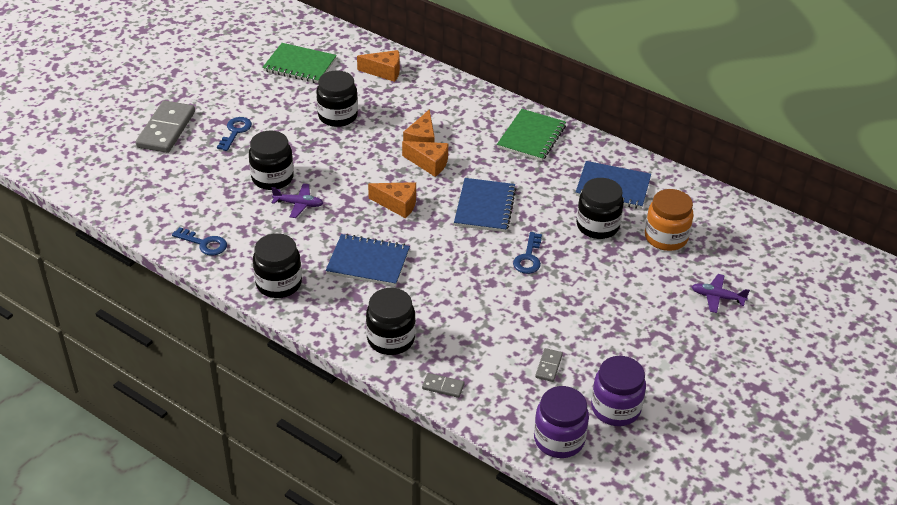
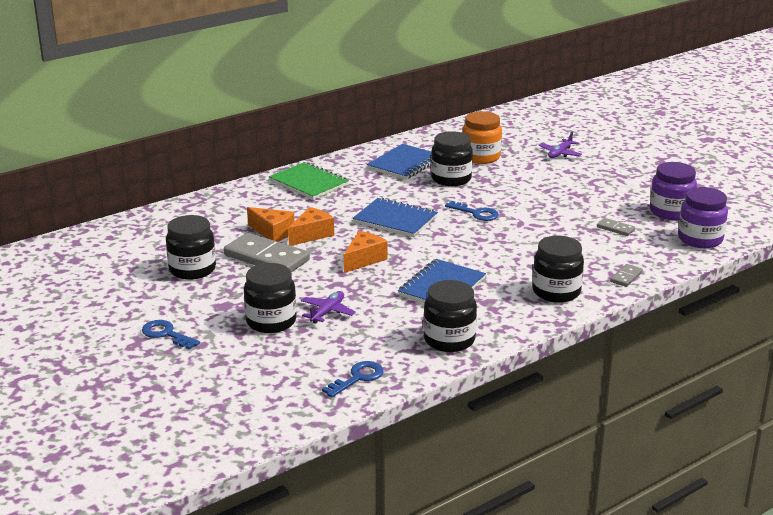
camera: 70 degrees left, 15 degrees down
(166, 129) = (120, 381): grey domino -> grey domino (267, 258)
(300, 65) = (75, 278): green notebook -> none
(384, 72) = (138, 234): orange cheese -> none

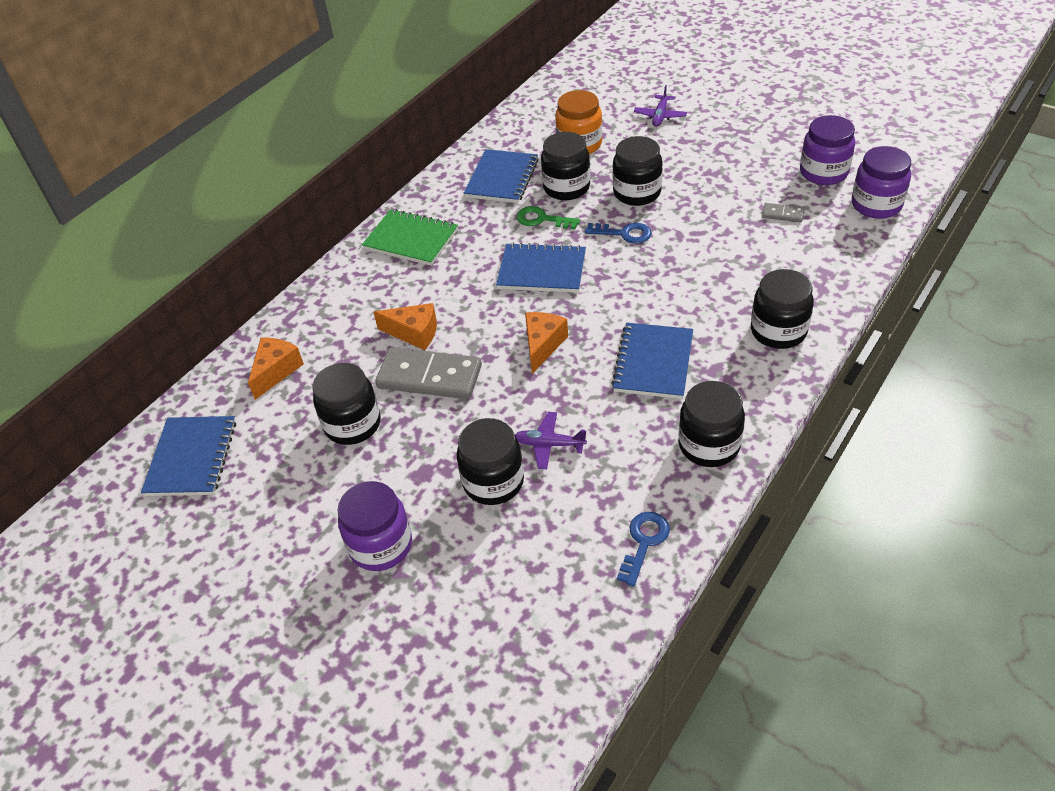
camera: 15 degrees left, 20 degrees up
(69, 261) = (191, 458): none -> blue notebook
(166, 334) = (381, 545): blue key -> purple jar
(312, 235) = (461, 323): orange cheese -> orange cheese (276, 371)
(327, 312) = (549, 444): purple plane -> purple plane turned 90 degrees counterclockwise
(417, 192) = (542, 219): none -> green key
(505, 193) = (637, 193): none -> black jar
(626, 277) = (836, 285): grey domino -> none

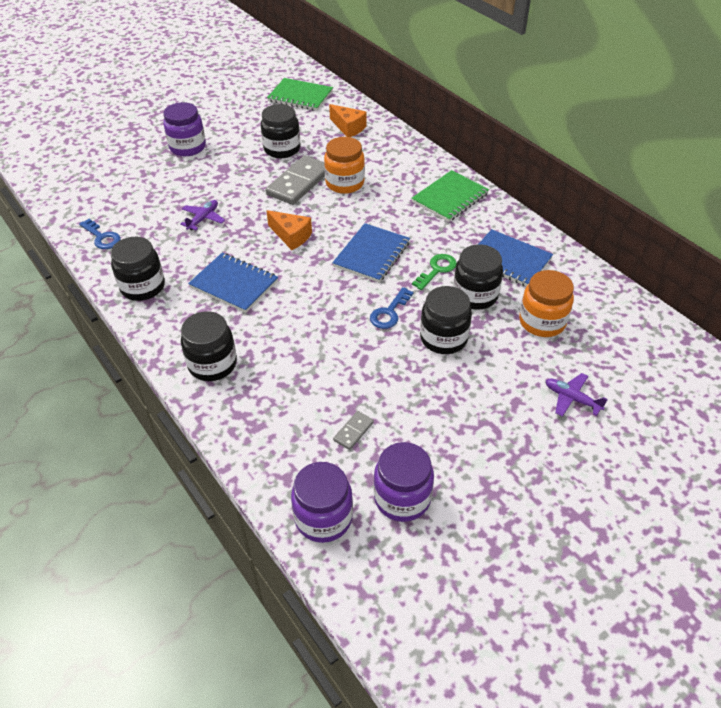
camera: 105 degrees right, 0 degrees up
(191, 458) = (300, 96): blue notebook -> green notebook
(414, 333) = (345, 183): orange cheese -> orange jar
(493, 482) = (195, 191): black jar -> none

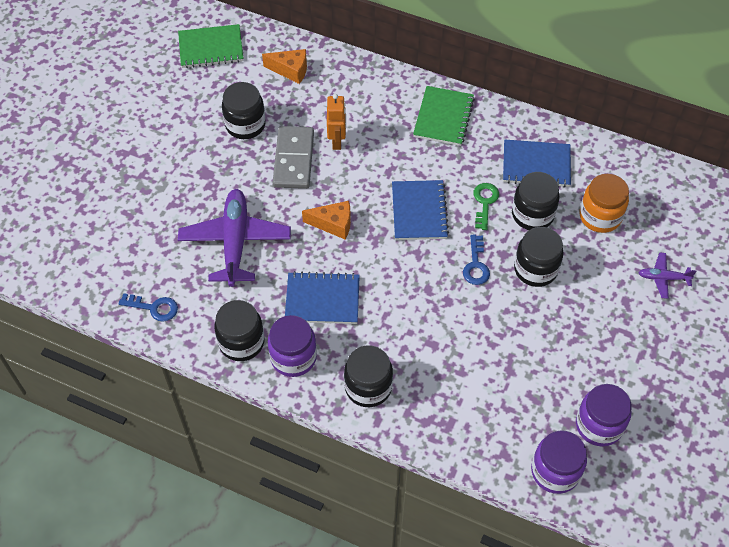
camera: 30 degrees left, 10 degrees up
(187, 147) = (147, 163): purple jar -> purple jar (293, 357)
(203, 219) = (235, 242): purple plane -> purple plane, size x2.15
(345, 183) = (337, 141): orange jar -> orange robot
(353, 431) = (525, 389): grey domino -> none

